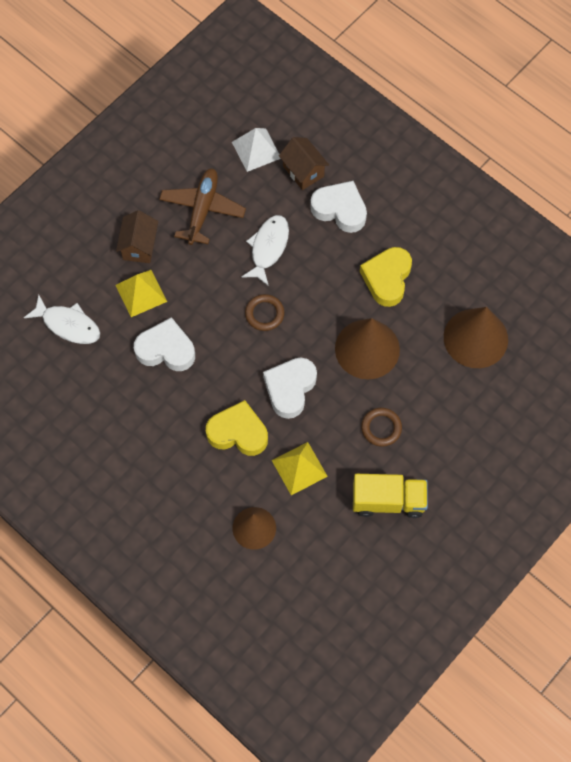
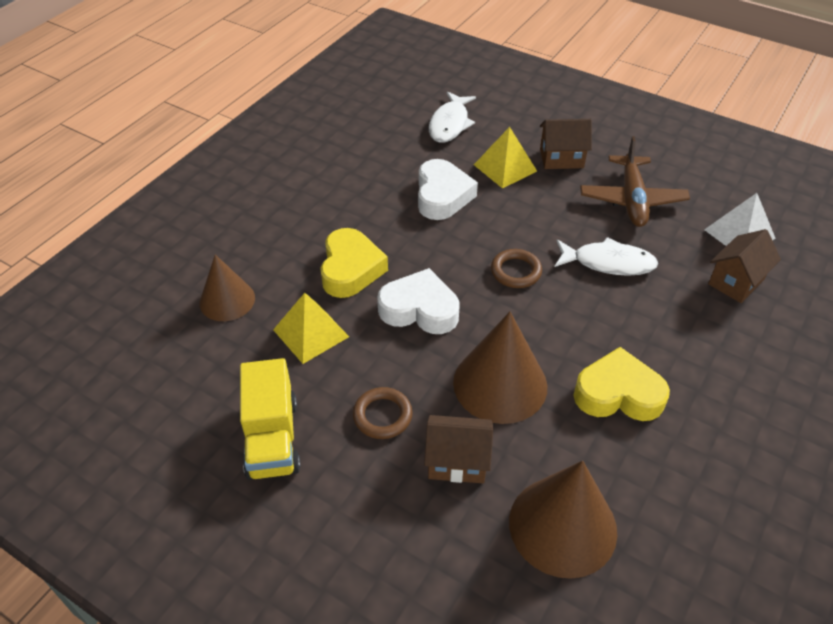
camera: 80 degrees right, 20 degrees down
(202, 210) = (631, 199): brown plane -> brown plane turned 90 degrees clockwise
(340, 209) = (700, 326): white heart -> none
(423, 388) = (457, 461): none -> brown house

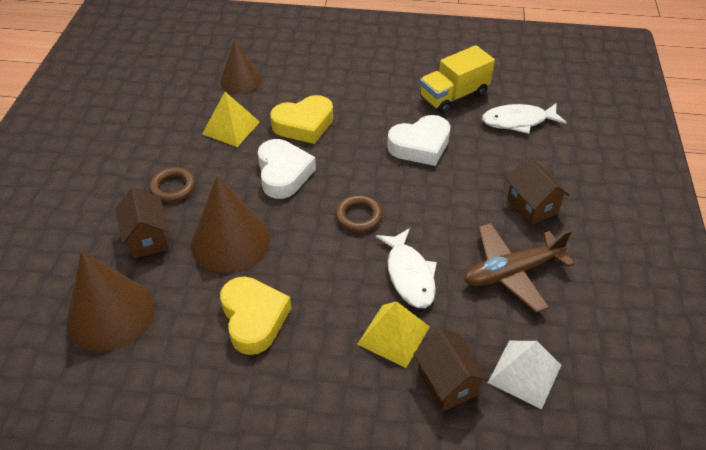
camera: 65 degrees right, 0 degrees up
(272, 438) = (134, 143): yellow truck -> yellow truck (453, 96)
(505, 168) = (487, 172): yellow pyramid -> yellow pyramid (393, 335)
(736, 282) = (447, 383): brown house -> brown house turned 45 degrees clockwise

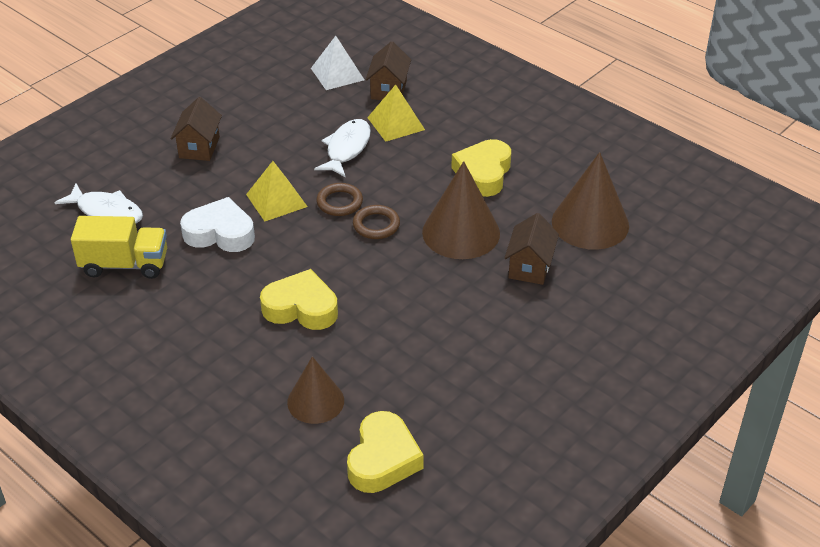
camera: 145 degrees left, 5 degrees down
(173, 72) = (383, 459): none -> yellow heart
(173, 187) = (479, 303): brown ring -> brown ring (376, 225)
(231, 128) = (376, 342): yellow pyramid -> yellow pyramid (276, 200)
(283, 173) = (367, 267): white heart -> none
(511, 272) = (274, 119): brown plane -> none

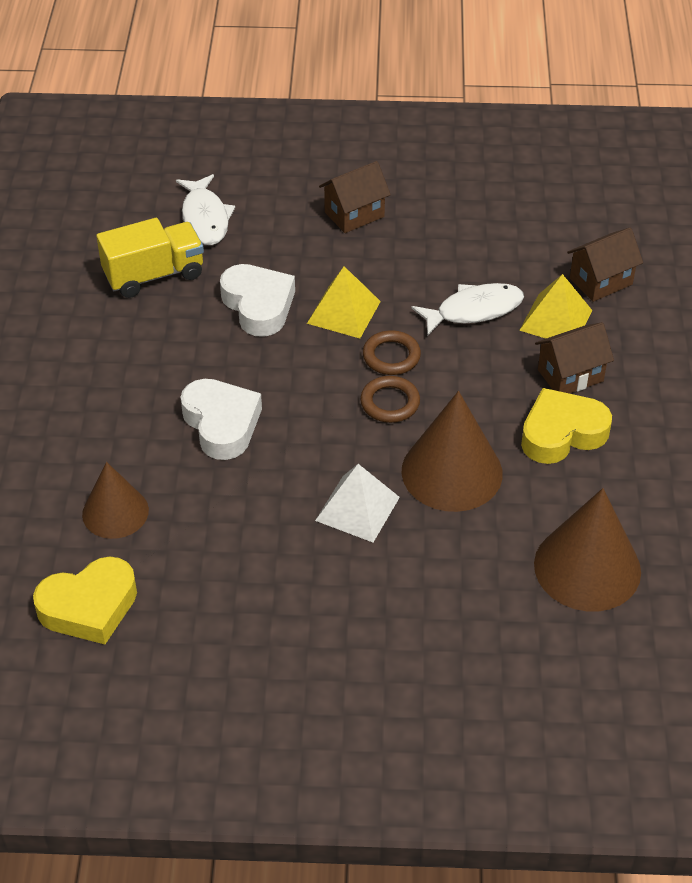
camera: 50 degrees right, 5 degrees up
(125, 264) = (154, 275): yellow truck -> yellow truck turned 75 degrees counterclockwise
(301, 308) = (221, 424): yellow heart -> white heart
(337, 74) = (576, 230): white pyramid -> white pyramid (357, 508)
(530, 267) = (462, 558): brown house -> brown house (570, 375)

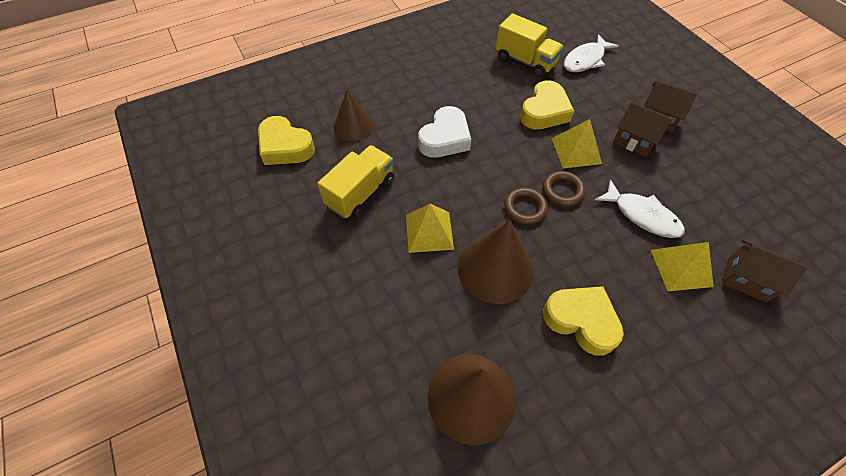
camera: 60 degrees right, 10 degrees up
(244, 552) = (361, 193): none -> yellow truck
(258, 305) = (544, 111): white heart -> yellow heart
(357, 508) = (429, 232): white pyramid -> yellow pyramid
(570, 375) = (639, 301): brown house -> brown house (634, 141)

